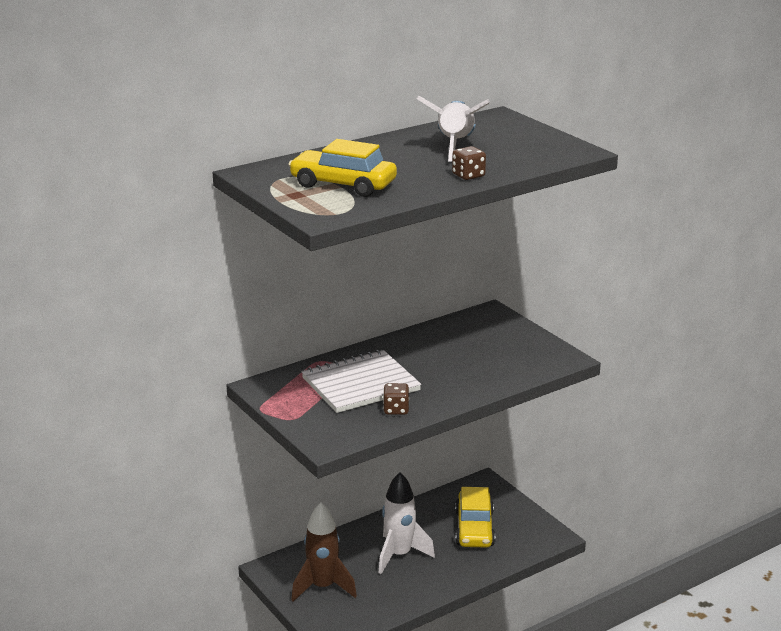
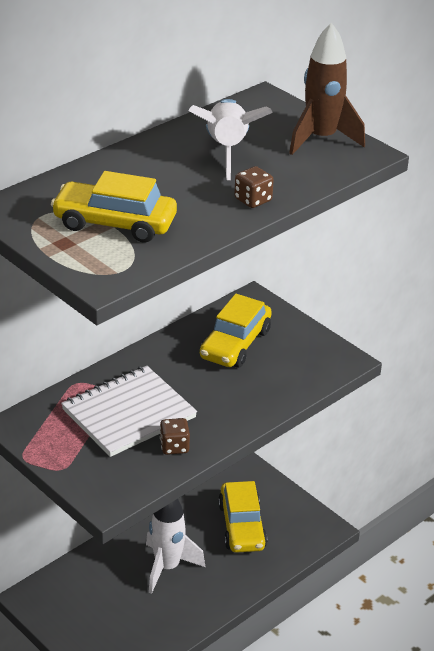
camera: 10 degrees left, 10 degrees up
(323, 587) = (92, 616): brown rocket -> brown rocket (321, 139)
(468, 342) = (235, 344): none -> yellow car

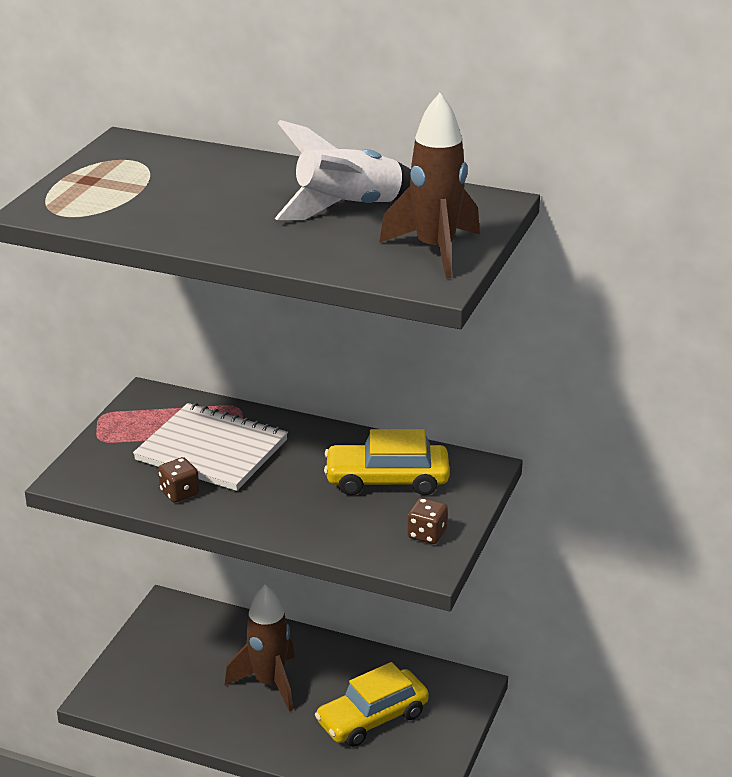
camera: 65 degrees right, 5 degrees down
(114, 223) = (144, 191): yellow car -> none
(167, 567) = (269, 683): white rocket -> brown rocket
(253, 200) = (256, 243): brown dice -> brown dice (427, 534)

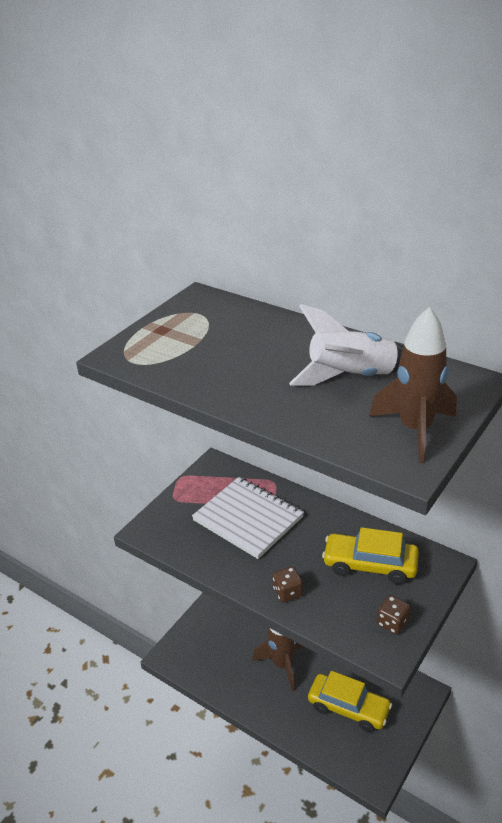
camera: 15 degrees right, 5 degrees up
(179, 493) = (217, 554): brown dice -> brown dice (287, 592)
(372, 718) = (348, 708): yellow car -> yellow car turned 135 degrees counterclockwise

